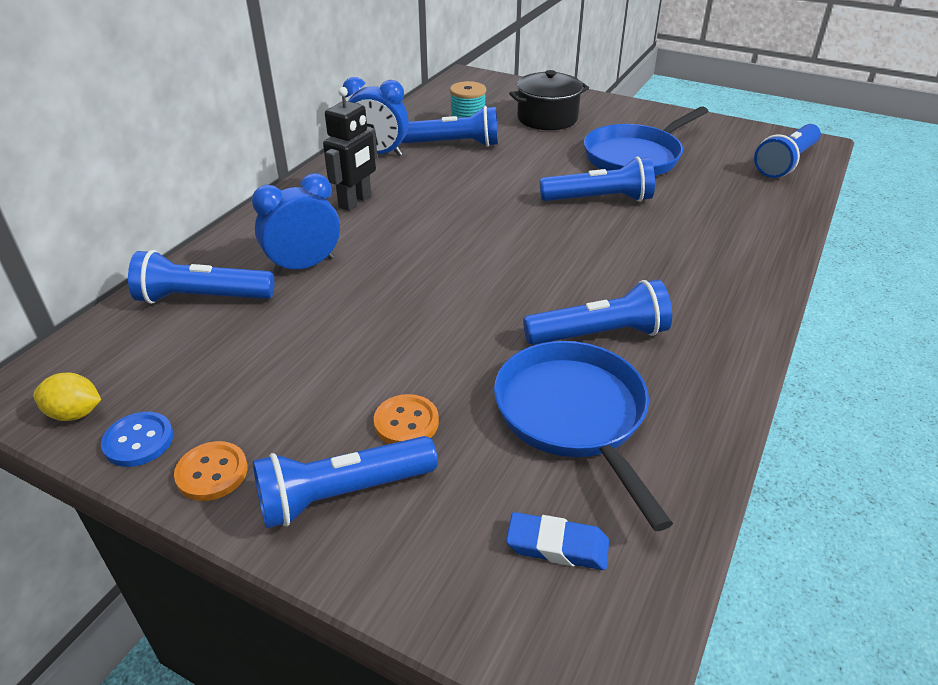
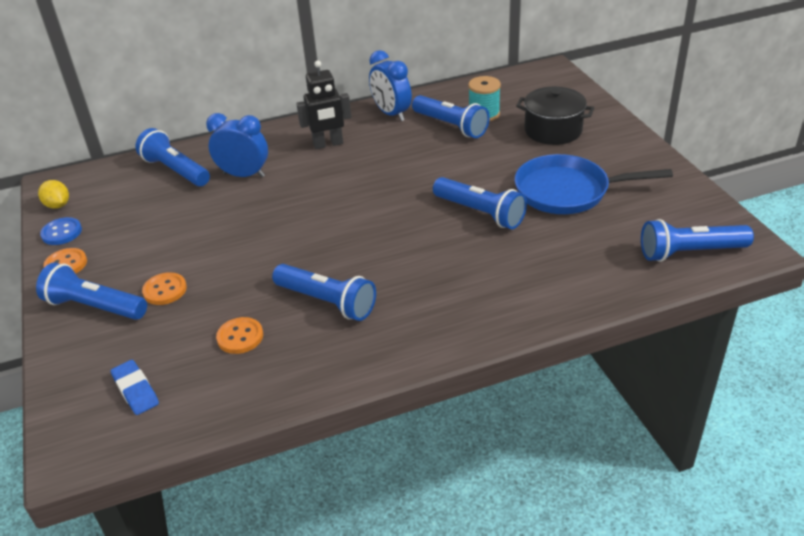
camera: 45 degrees right, 0 degrees up
(573, 416) = (240, 337): blue pan -> orange button

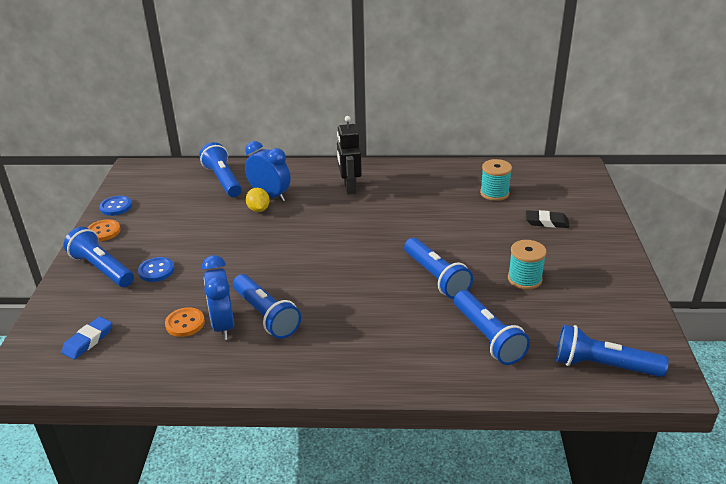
camera: 20 degrees right, 5 degrees down
(58, 205) = (126, 186): yellow lemon -> yellow lemon (258, 209)
(135, 390) = (88, 341): blue eraser -> blue eraser turned 45 degrees clockwise
(165, 290) = (156, 271): orange button -> blue button
(328, 144) = (349, 188): black robot -> black robot turned 75 degrees clockwise
(391, 114) = (416, 175): blue clock -> blue clock (223, 325)
(451, 126) = (459, 197): blue flashlight -> blue flashlight (488, 337)
(553, 130) = (546, 222): black pot -> black eraser
(567, 191) = (524, 279): blue pan -> turquoise spool

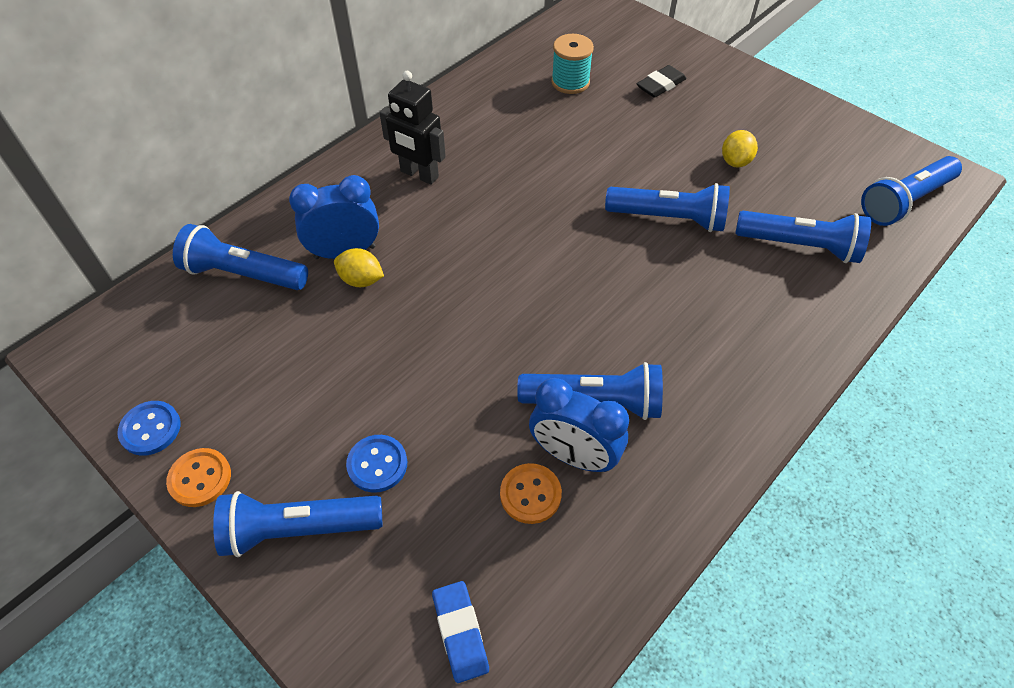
camera: 50 degrees left, 20 degrees up
(524, 279) = (735, 161): turquoise spool -> yellow lemon

